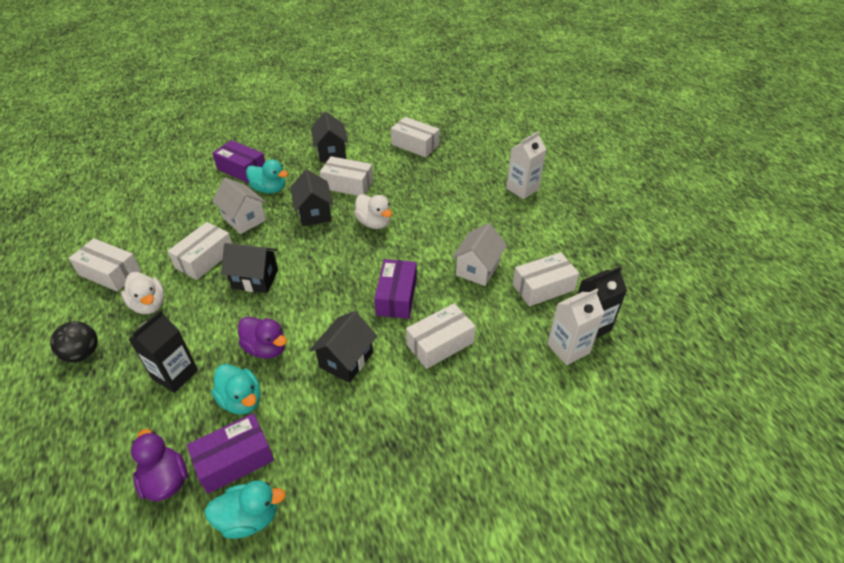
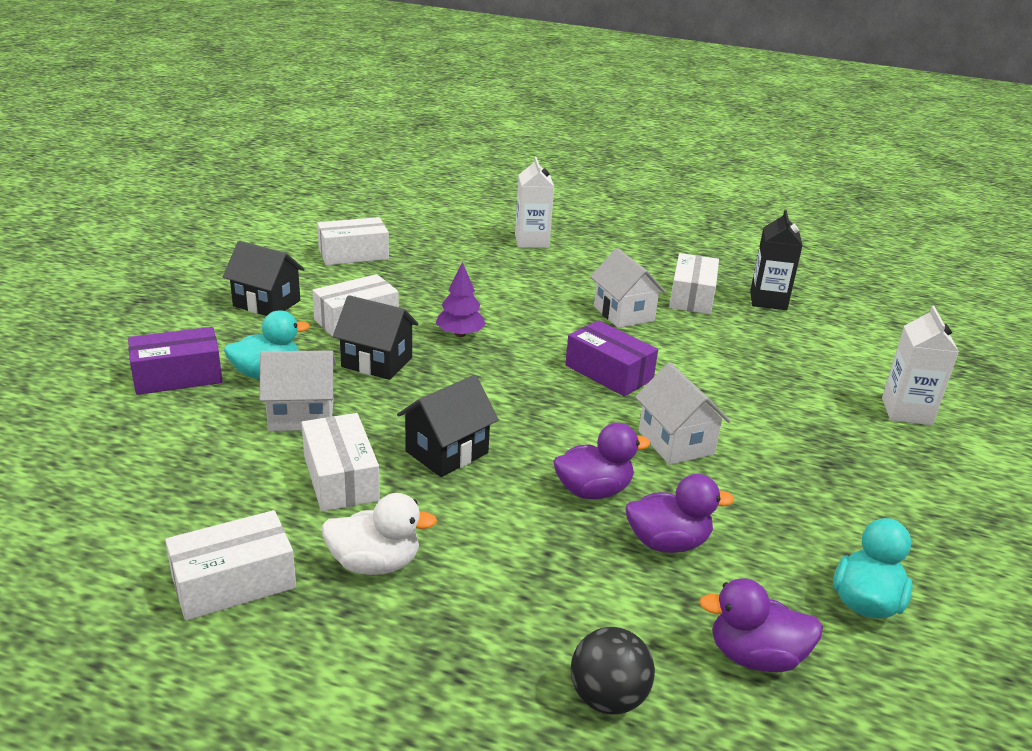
camera: 55 degrees left, 15 degrees down
(83, 354) = (405, 671): black ball -> black ball (608, 698)
(175, 374) = (560, 585): black carton -> none
(235, 460) = (765, 583): purple box -> none
(241, 400) = (668, 542): turquoise duck -> purple duck
(346, 360) = (676, 442): black house -> white house
(374, 223) = (460, 334): white duck -> purple tree
(440, 344) = (711, 379): white box -> none
(568, 348) = (786, 322): white carton -> white carton (906, 411)

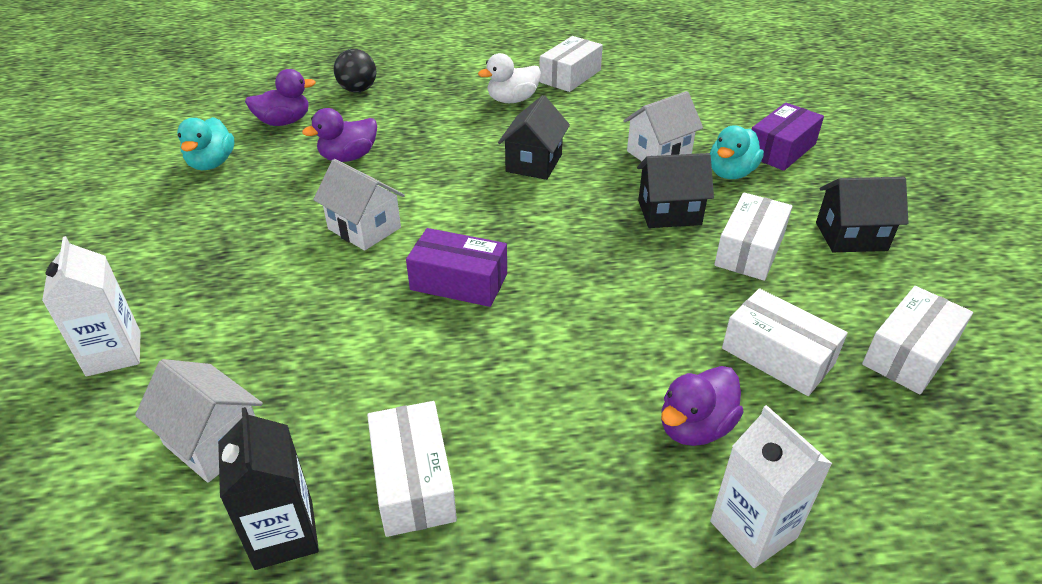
camera: 155 degrees right, 10 degrees up
(340, 478) = (581, 128): white box -> white box (777, 356)
(460, 334) = (639, 273): purple tree -> none
(593, 491) = (413, 171): purple duck -> purple duck (695, 427)
(623, 313) = (492, 389): white house -> white house (213, 442)

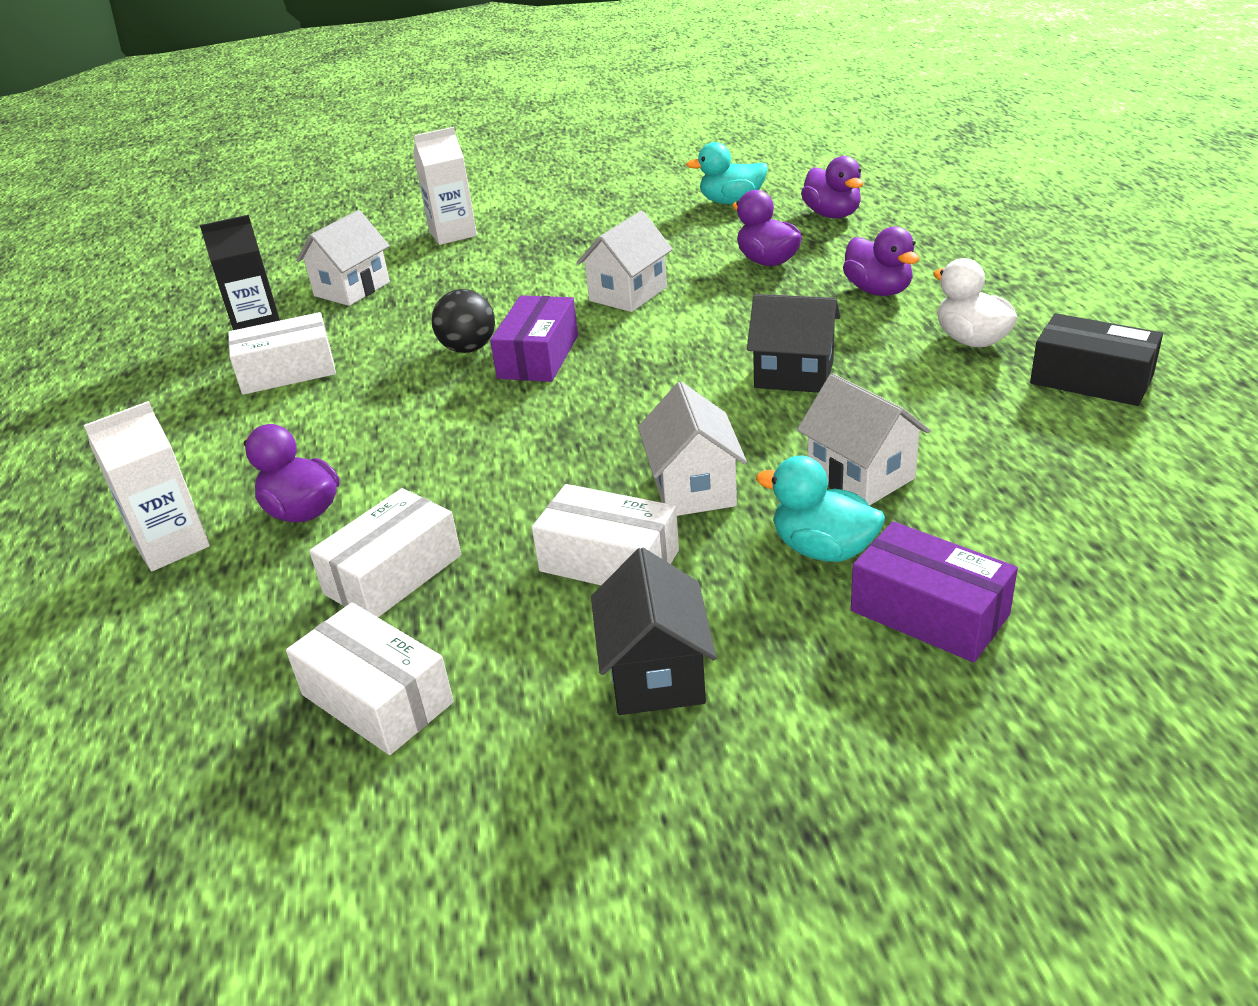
camera: 90 degrees right, 5 degrees down
(358, 90) = (936, 237): black ball -> black ball (468, 348)
(428, 120) = (878, 290): none -> purple duck
(570, 76) = (1091, 379): white box -> black box
(669, 212) = (693, 489): black house -> white house

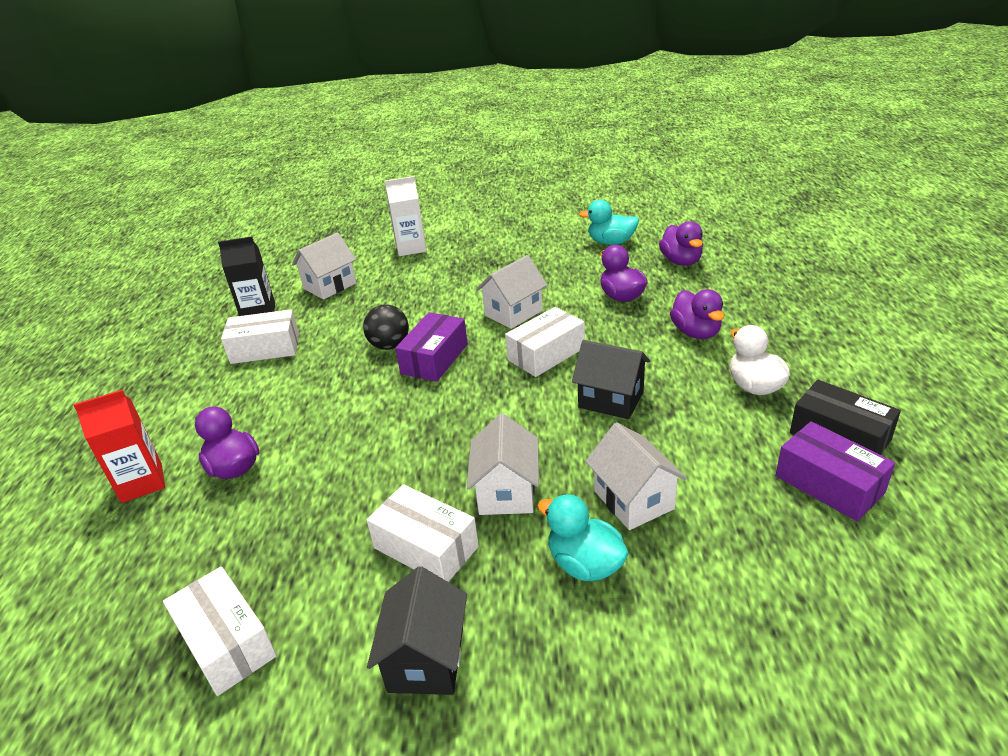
camera: 10 degrees right, 0 degrees up
(171, 545) = (142, 482): white carton -> red carton
(393, 574) = (274, 533): white box -> white box (546, 354)
(929, 613) = (649, 640): purple box -> purple box (829, 484)

